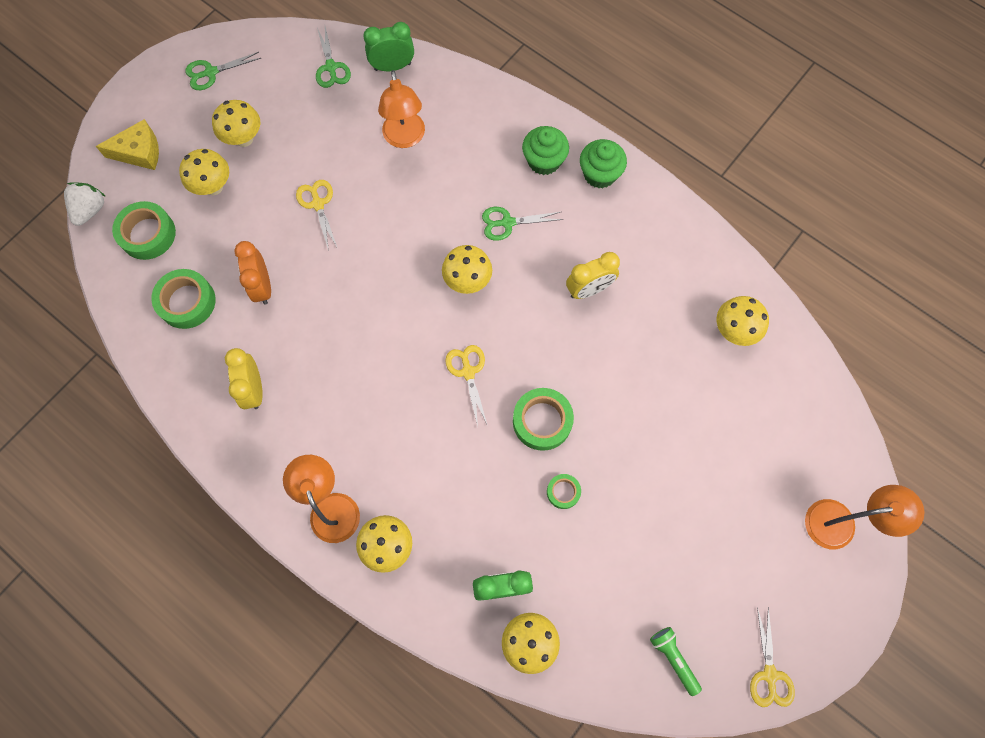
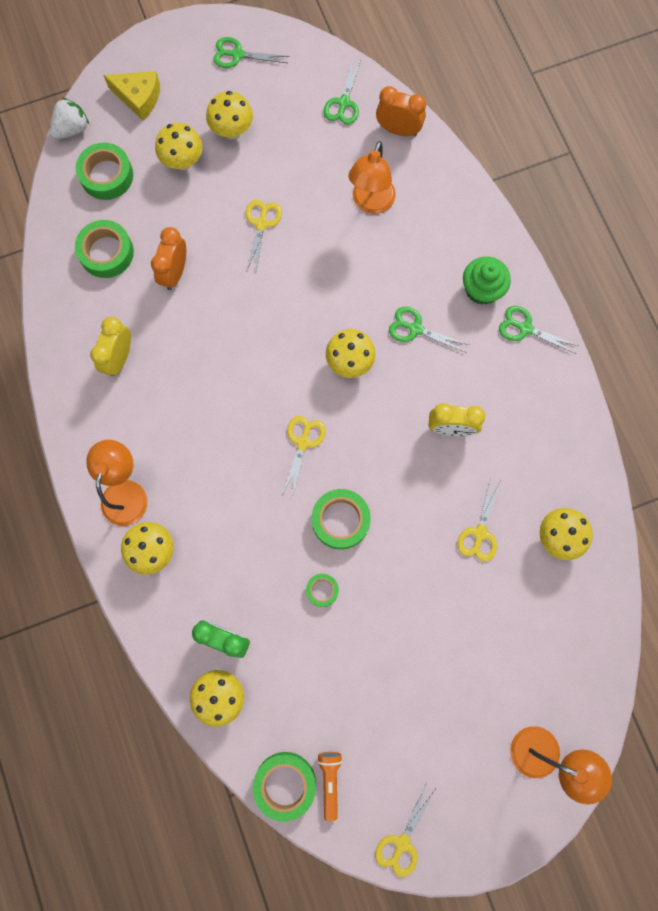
camera: 30 degrees right, 5 degrees up
(392, 67) = (398, 130): green clock -> orange clock
(600, 174) = (525, 328): green cupcake -> green scissors
(635, 687) = (285, 784): none -> green tape
(668, 364) = (480, 533): none -> yellow scissors
(673, 658) = (330, 781): green flashlight -> orange flashlight

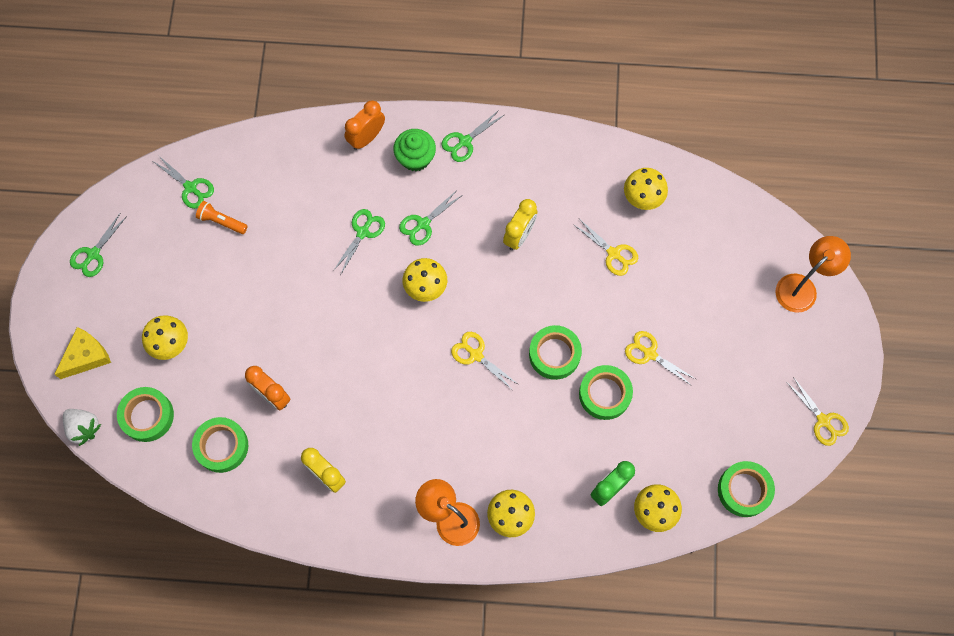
camera: 65 degrees left, 5 degrees down
(72, 129) = (84, 428): white strawberry -> white strawberry turned 150 degrees clockwise
(232, 131) = (165, 290): yellow mushroom -> none
(261, 224) = (266, 304): yellow scissors -> yellow scissors (649, 354)
(322, 590) = (604, 394): green tape -> green tape, size x1.82
(330, 781) = (755, 454): orange flashlight -> orange flashlight (221, 221)
(371, 203) = (295, 208): orange lamp -> none
(377, 277) = (363, 232): none -> green scissors
(398, 130) = (240, 156): orange clock -> orange clock (366, 138)

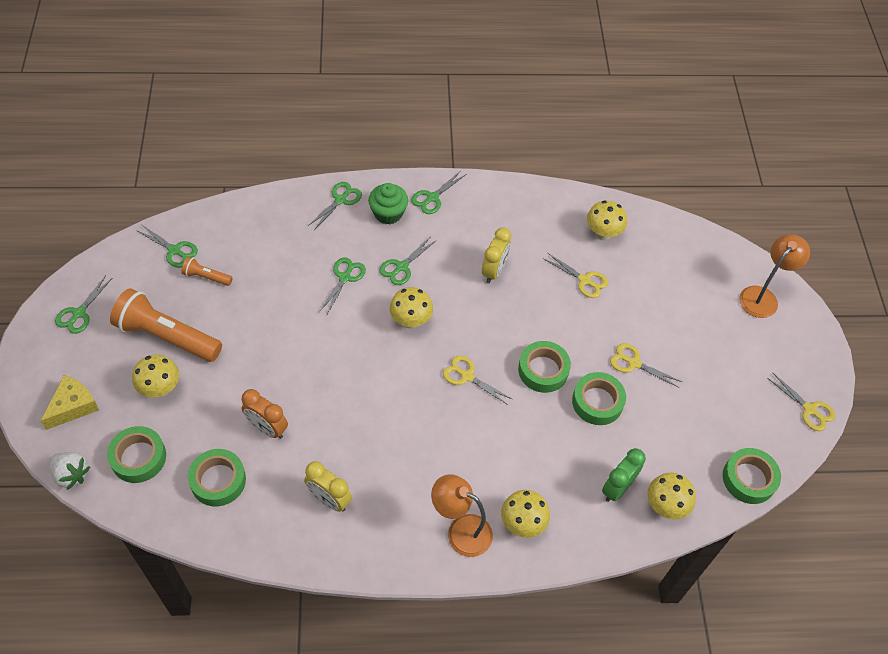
camera: 10 degrees left, 15 degrees down
(179, 286) = (167, 336): none -> orange flashlight
(366, 138) = (340, 200): orange clock -> green scissors

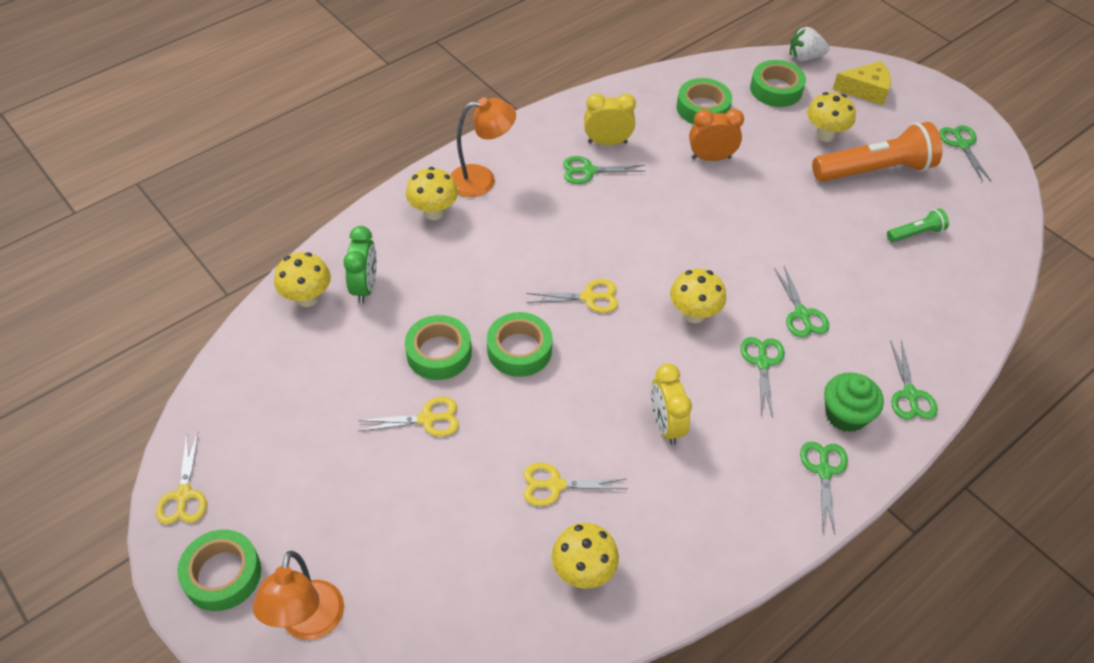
camera: 145 degrees right, 5 degrees down
(73, 406) = (866, 90): yellow cheese -> yellow cheese turned 90 degrees counterclockwise
(174, 250) = (974, 237): green scissors -> green scissors (588, 171)
(206, 277) = (916, 233): orange flashlight -> green flashlight
(749, 479) = (229, 373): green tape -> green tape (222, 574)
(809, 409) = (183, 495): yellow scissors -> yellow scissors turned 105 degrees counterclockwise

